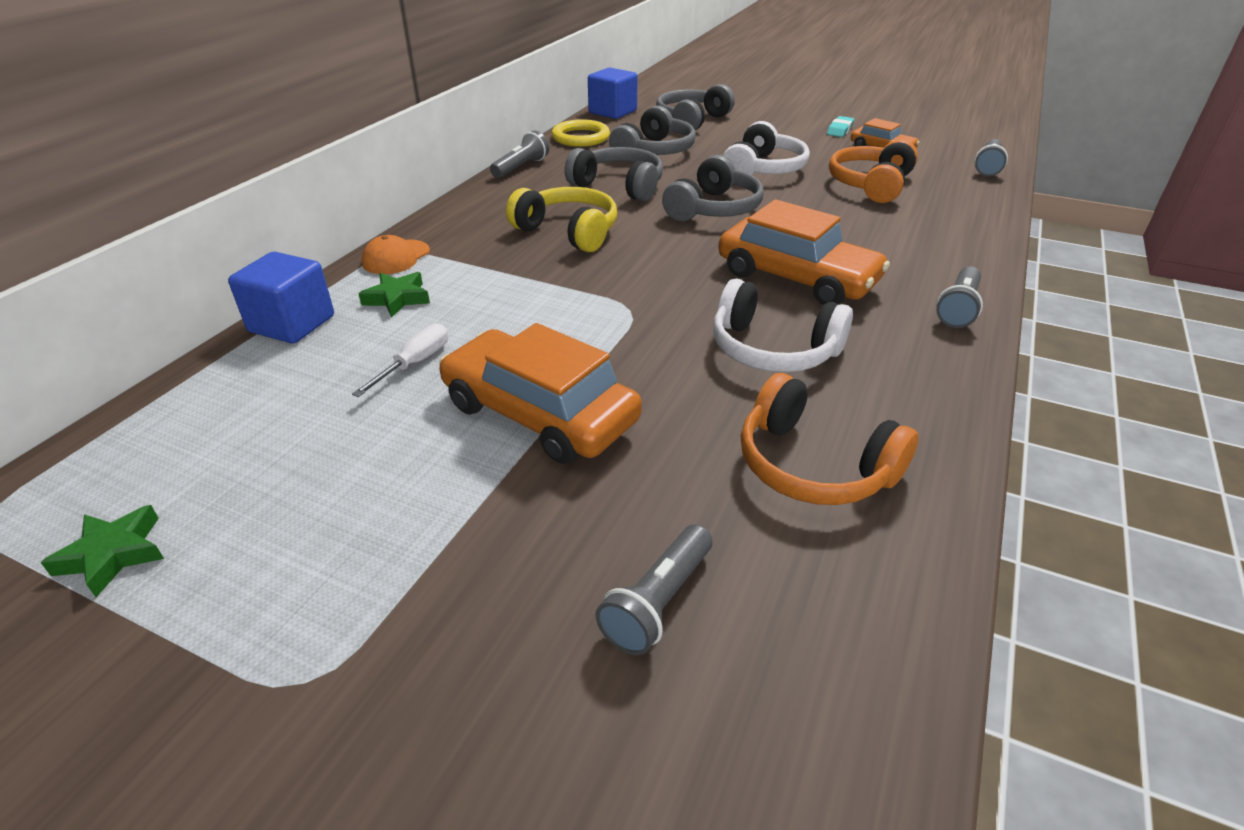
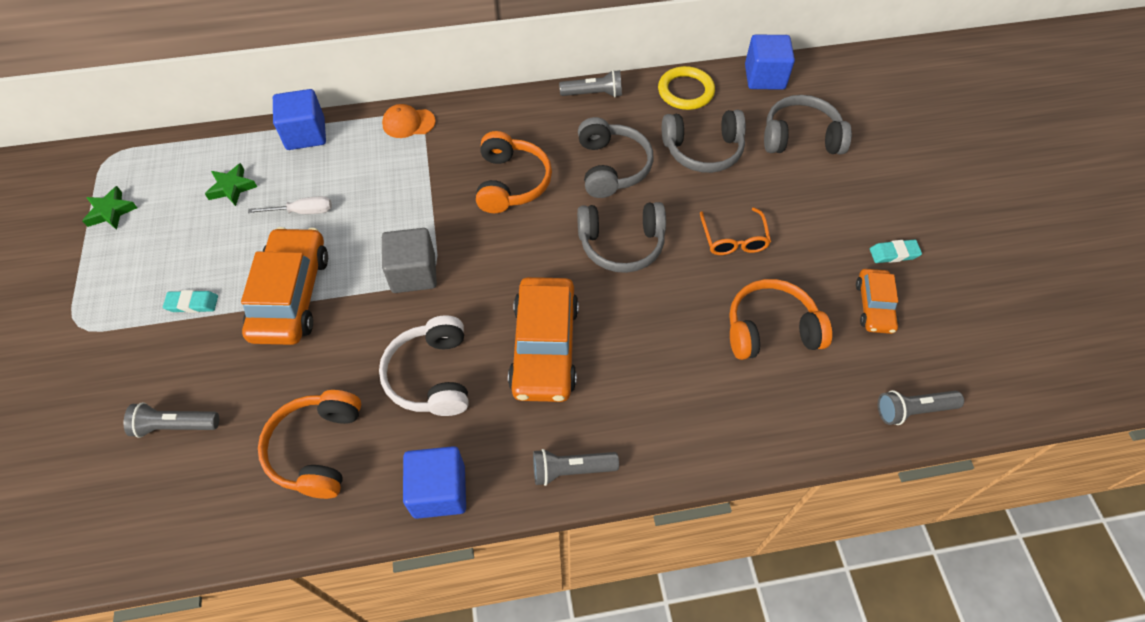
camera: 55 degrees right, 20 degrees up
(397, 298) = (362, 157): green star -> green star (232, 187)
(440, 511) = (192, 304): none -> turquoise eraser
(568, 232) = (511, 182): yellow headphones -> orange headphones
(615, 318) = (413, 273): none -> grey cube
(763, 169) = (734, 239): white headphones -> orange glasses
(937, 392) = (439, 491): none -> blue cube

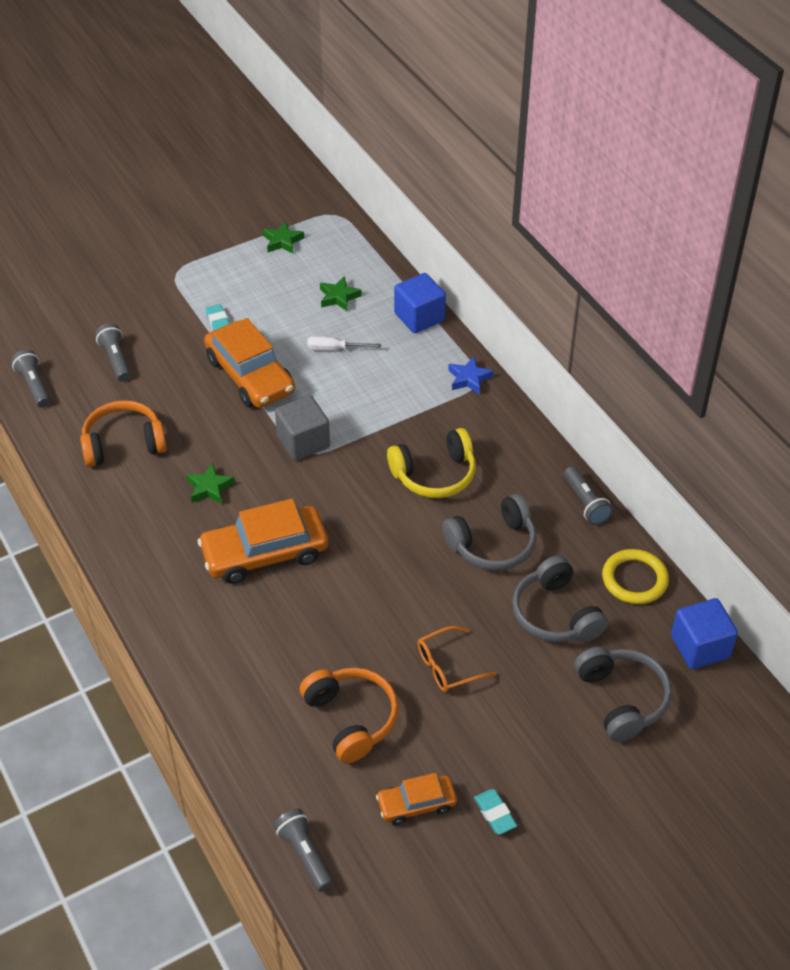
camera: 70 degrees right, 10 degrees down
(291, 295) = (250, 375): orange car -> orange car turned 75 degrees clockwise
(302, 211) = (335, 349): white screwdriver -> white screwdriver turned 120 degrees clockwise
(408, 123) = (469, 379): orange cap -> blue star
(431, 375) = (209, 488): white headphones -> green star
(439, 491) = (113, 527): blue cube -> none
(511, 182) = (435, 475): orange headphones -> yellow headphones
(571, 470) = (156, 604): grey flashlight -> grey flashlight (34, 386)
(621, 244) = (400, 577): grey headphones -> none

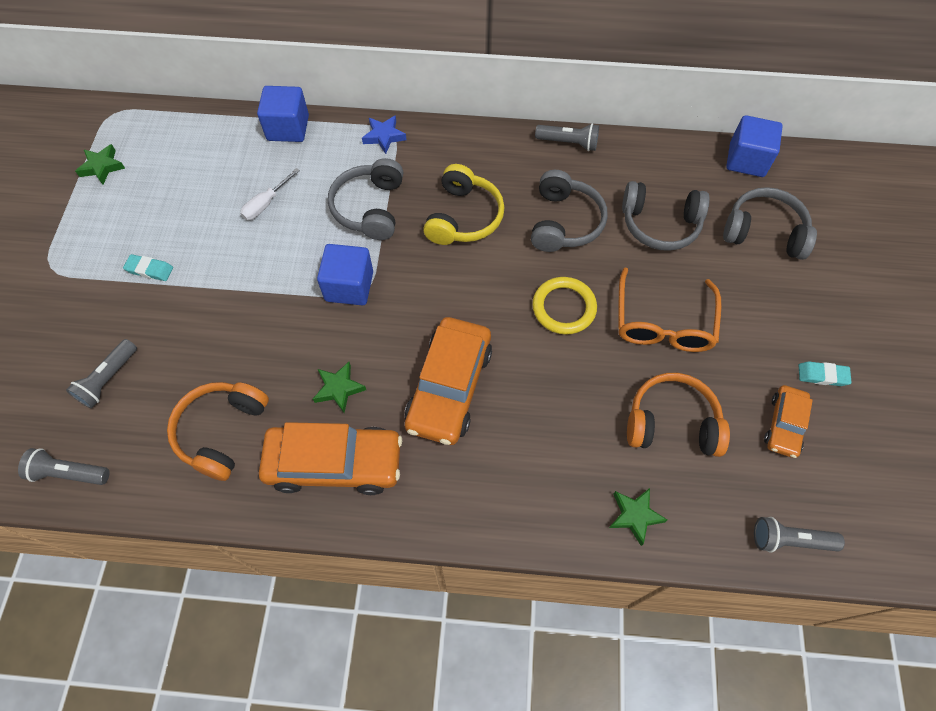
camera: 55 degrees left, 15 degrees up
(116, 359) = (108, 379): grey flashlight -> grey flashlight turned 75 degrees counterclockwise
(250, 375) = (236, 281): orange car -> orange car (334, 463)
(303, 442) = (349, 286): grey cube -> blue cube
(339, 297) = (210, 166): green star -> green star (635, 516)
(388, 411) = (370, 208): none -> grey headphones
(448, 666) = (663, 323): orange glasses -> orange glasses, size x1.56
(634, 579) = (661, 159): yellow ring -> yellow ring (564, 307)

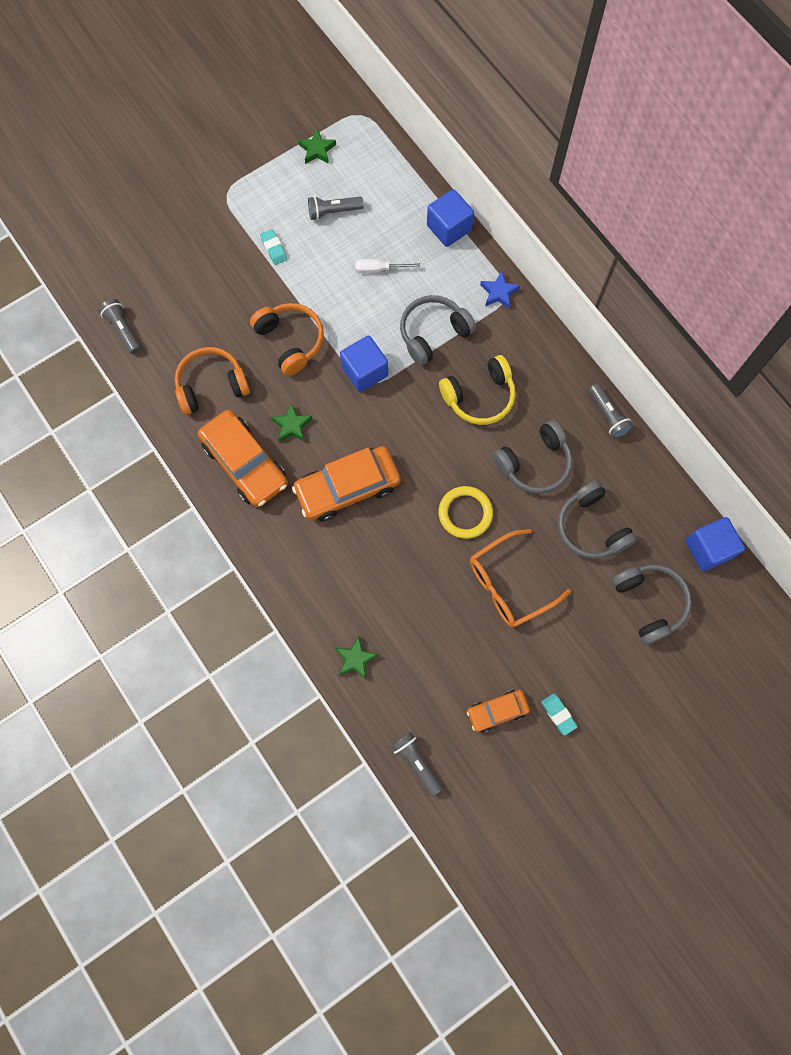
camera: 50 degrees right, 10 degrees up
(108, 379) = (189, 296): grey flashlight -> grey flashlight (333, 212)
(672, 423) = (438, 639): orange headphones -> orange headphones (290, 341)

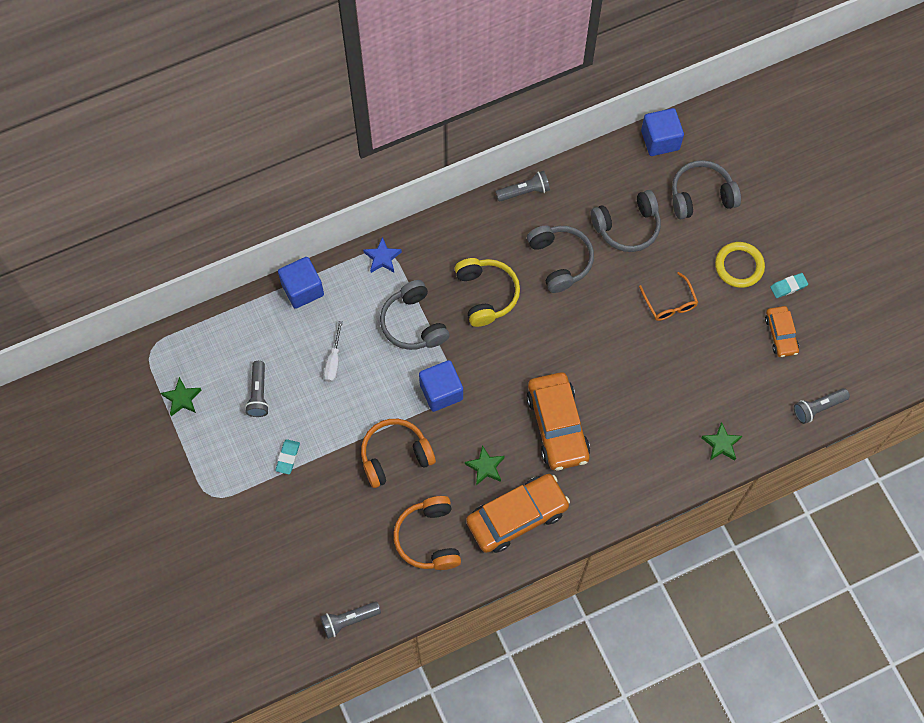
camera: 80 degrees left, 5 degrees down
(274, 248) = (288, 457): turquoise eraser -> turquoise eraser turned 60 degrees counterclockwise
(465, 513) = (598, 327): yellow ring -> yellow ring (739, 266)
(509, 584) = (669, 303): orange glasses -> orange glasses, size x0.64

